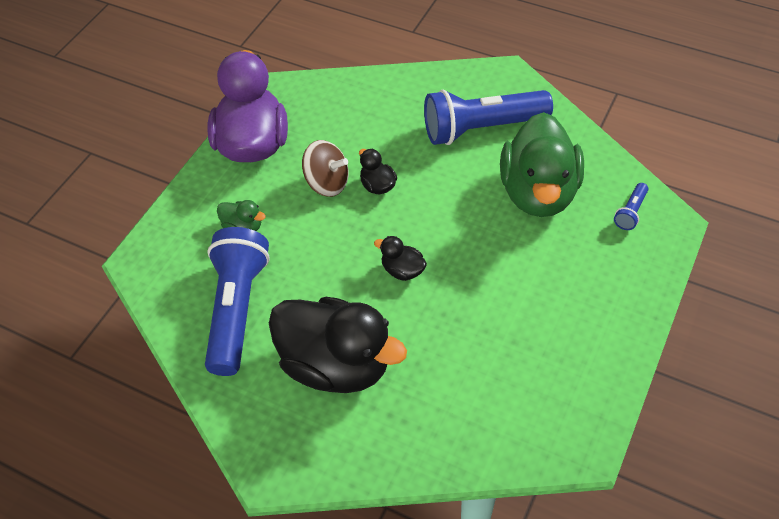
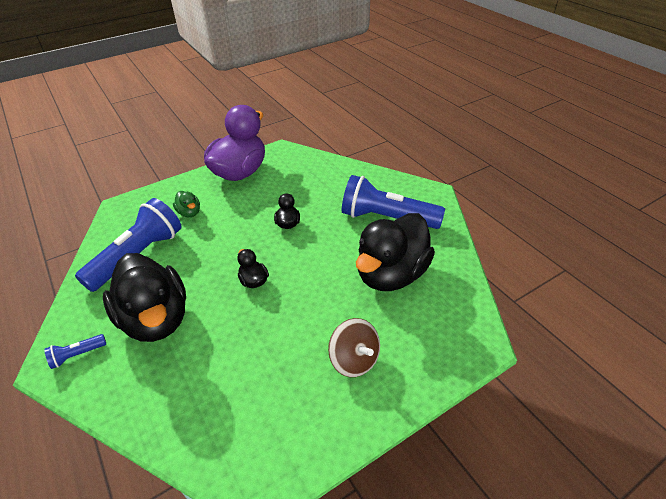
camera: 30 degrees right, 10 degrees down
(327, 183) = (259, 209): brown spinning top -> brown spinning top (354, 360)
(538, 193) = (391, 274): green duck -> black duck
(630, 212) = (452, 320): blue flashlight -> blue flashlight (77, 355)

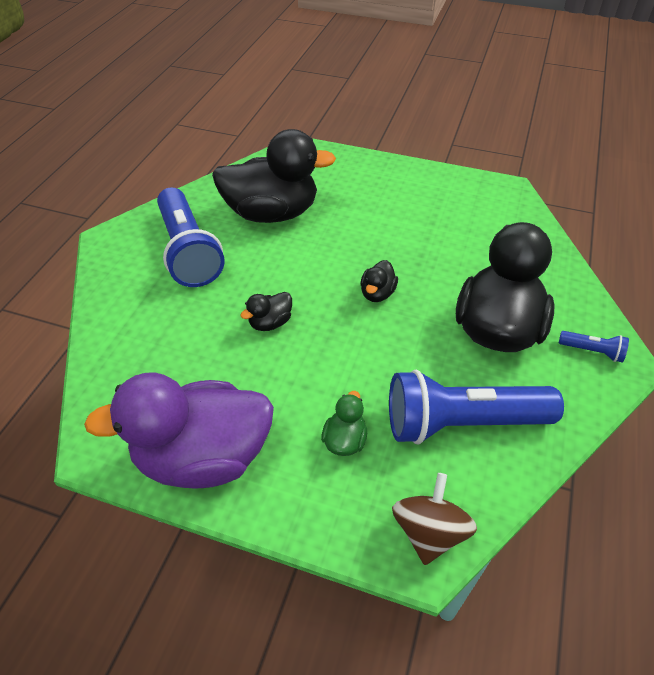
camera: 130 degrees left, 5 degrees up
(354, 360) = (381, 194): brown spinning top -> brown spinning top (429, 532)

